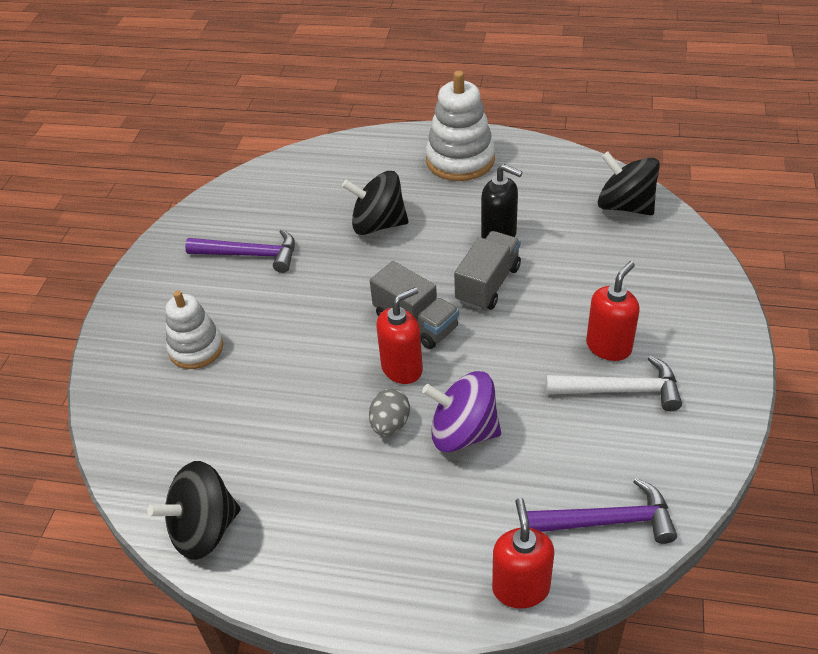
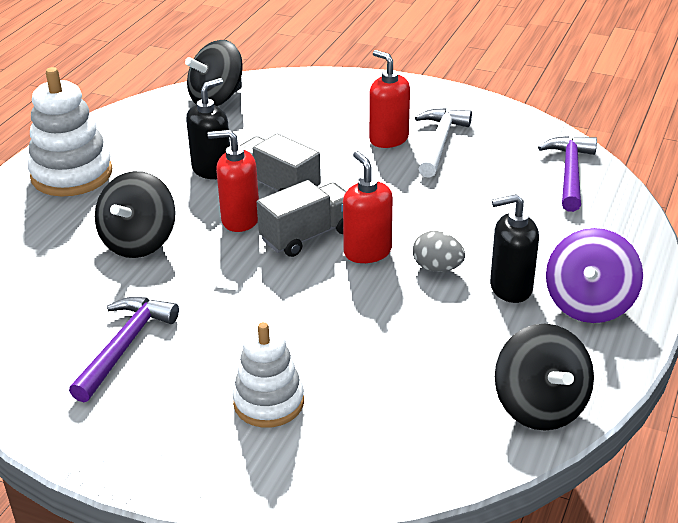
camera: 80 degrees left, 10 degrees down
(371, 487) = (510, 288): none -> black soap dispenser
(463, 432) = (460, 227): purple spinning top -> purple spinning top (589, 304)
(520, 588) = (627, 222): red soap dispenser -> red soap dispenser (240, 219)

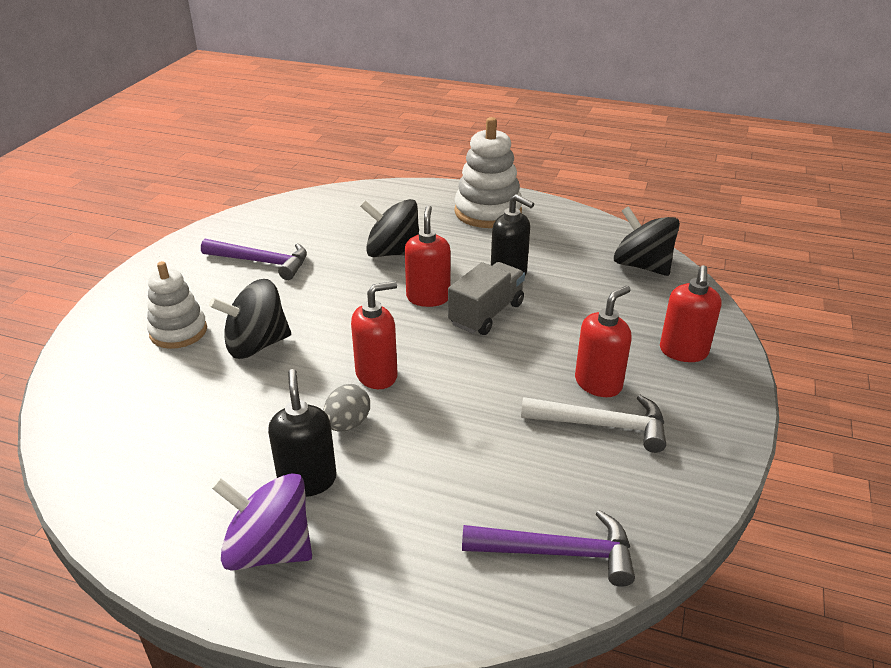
camera: 85 degrees right, 0 degrees up
(307, 236) = (403, 337): grey truck -> none
(351, 98) = (683, 352): none -> red soap dispenser
(540, 406) = (117, 495): black spinning top -> black spinning top (256, 345)

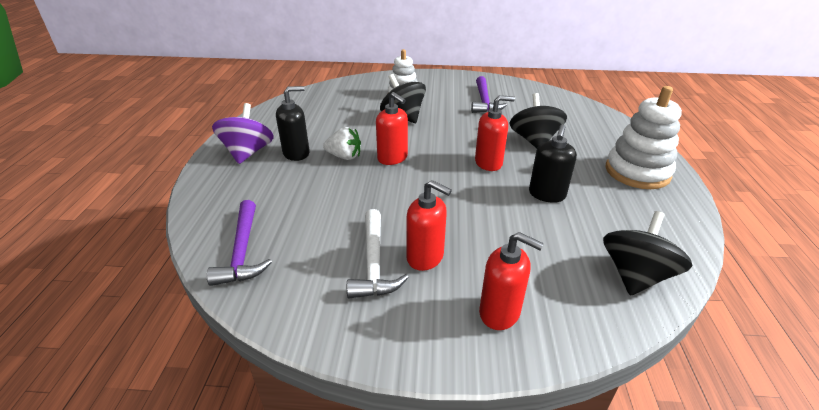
camera: 75 degrees right, 0 degrees up
(347, 424) = (344, 156): grey egg -> white strawberry
(486, 314) = (485, 190): grey truck -> none
(683, 352) = (500, 313): red soap dispenser -> red soap dispenser turned 150 degrees counterclockwise

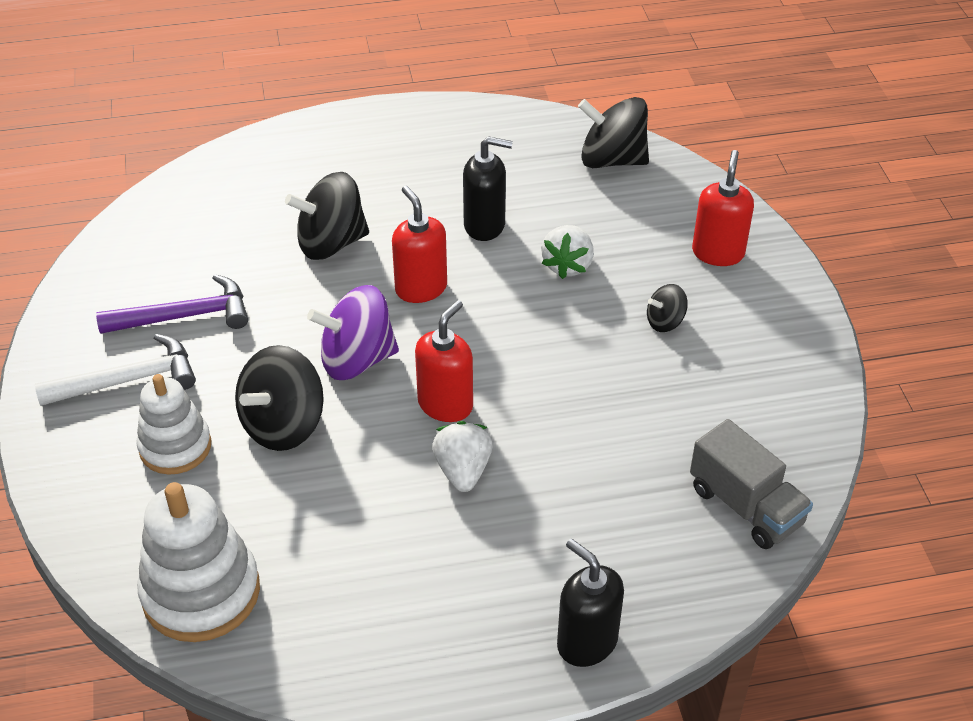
camera: 105 degrees left, 10 degrees up
(243, 251) = (745, 506): purple hammer -> grey truck
(248, 153) = (500, 625): purple spinning top -> purple spinning top (357, 359)
(296, 153) = (475, 545): black soap dispenser -> black soap dispenser (586, 642)
(374, 263) = (698, 366): white hammer -> white hammer (128, 380)
(425, 257) = (665, 322): red soap dispenser -> black spinning top
(499, 223) = (568, 265): none -> white strawberry
(637, 172) = (394, 143): white stacking toy -> white stacking toy (201, 592)

